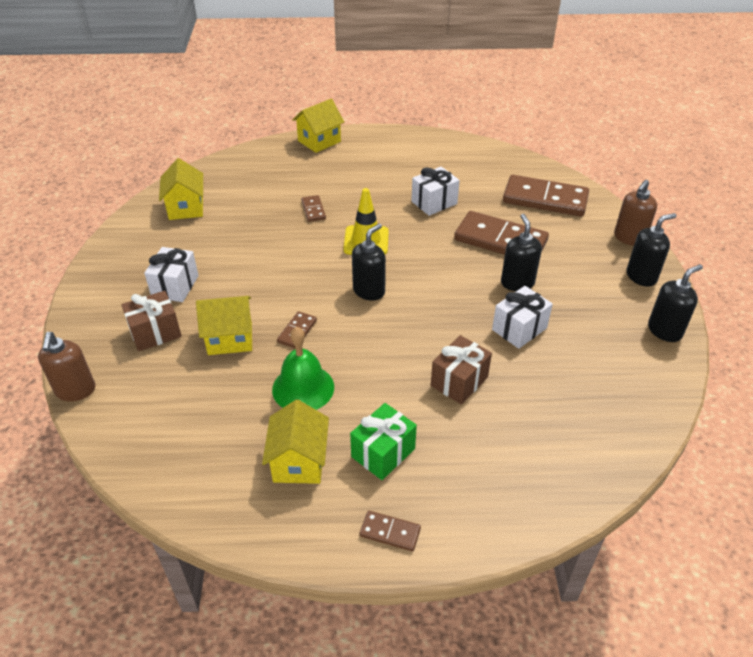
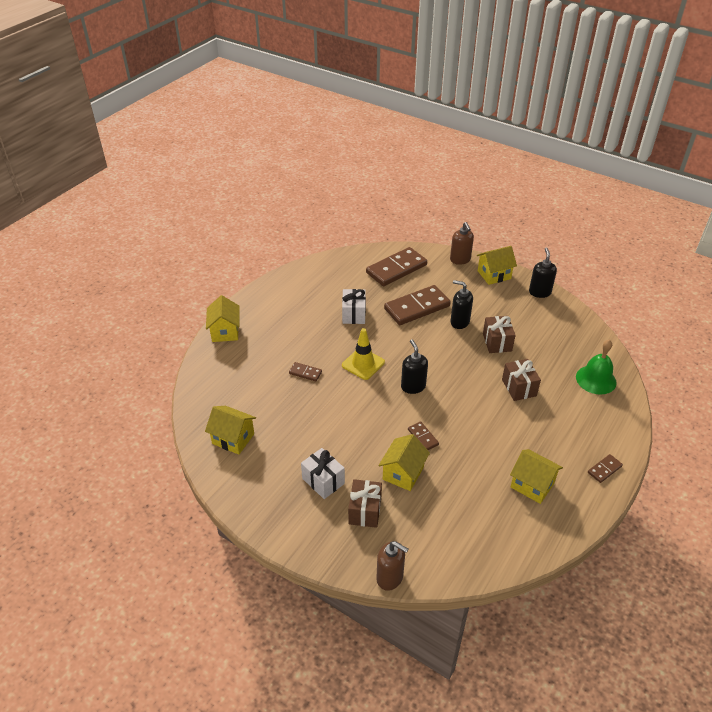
camera: 55 degrees left, 0 degrees up
(303, 388) = (475, 457): green bell -> green bell (596, 379)
(383, 453) = (549, 445): green gift -> none
(519, 329) = (497, 342): white gift -> brown gift
(641, 276) = (494, 275): black soap dispenser -> yellow house

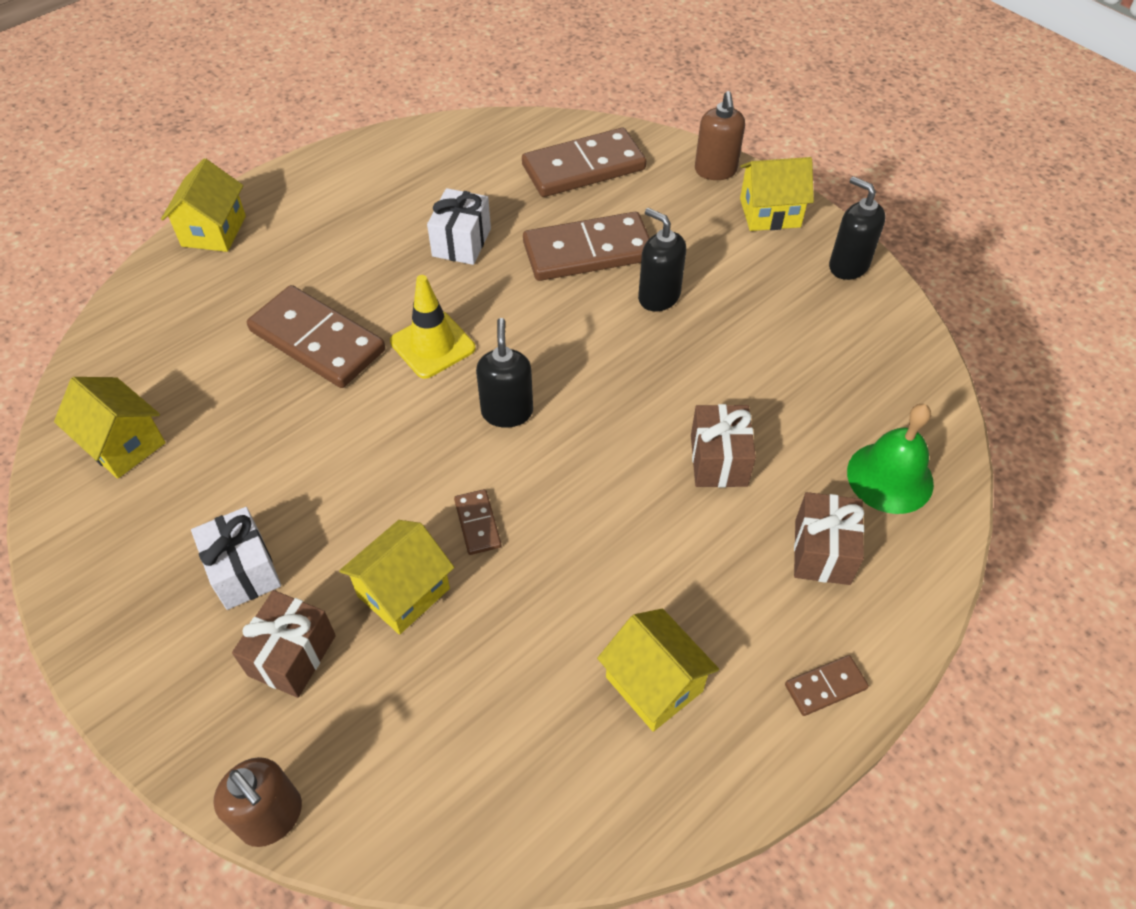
camera: 15 degrees right, 10 degrees up
(305, 373) = (317, 341): brown domino -> brown domino, size x2.20
(497, 342) = (715, 354): brown gift -> brown gift (822, 552)
(539, 292) = (848, 266): black soap dispenser -> black soap dispenser turned 60 degrees counterclockwise

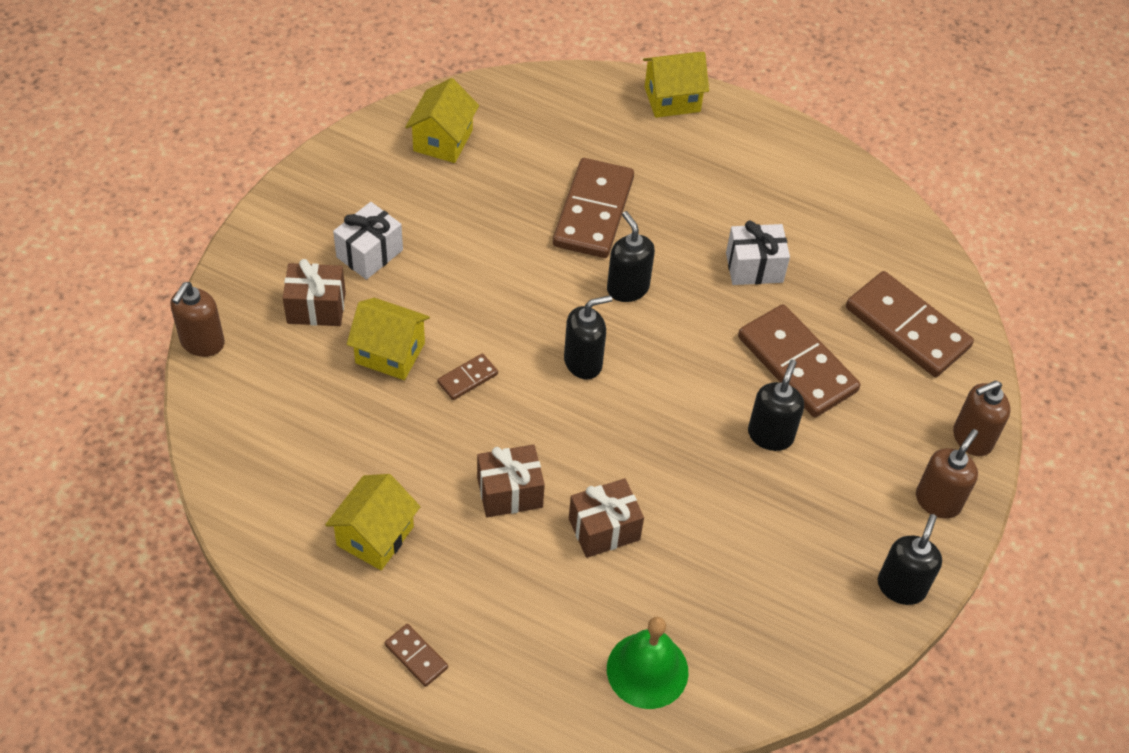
camera: 65 degrees right, 0 degrees up
(432, 345) = (627, 288): yellow traffic cone -> black soap dispenser
(770, 213) = (938, 501): yellow house -> brown soap dispenser
(822, 552) = (543, 629): brown gift -> brown gift (510, 492)

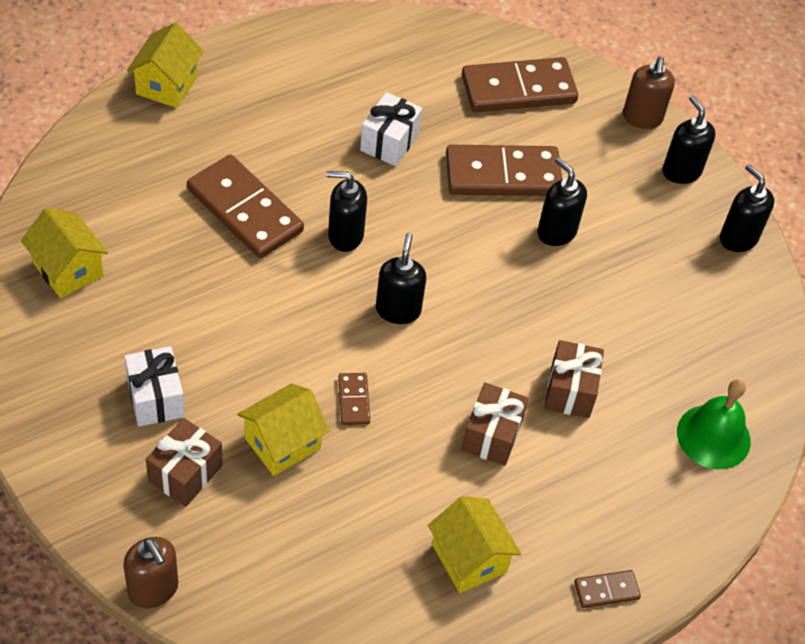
camera: 60 degrees left, 0 degrees up
(938, 501) = (681, 171): brown soap dispenser -> black soap dispenser

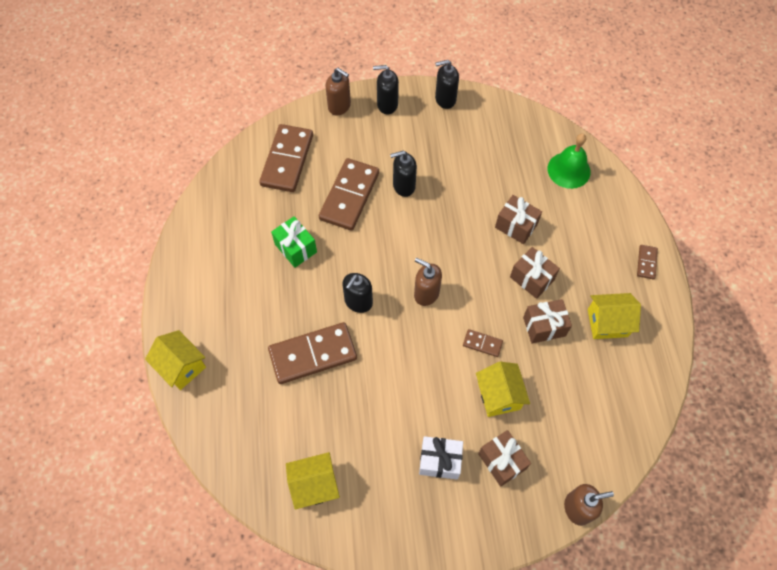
camera: 60 degrees left, 10 degrees up
(389, 142) = (296, 248): white gift -> green gift
(398, 310) = (426, 293): black soap dispenser -> brown soap dispenser
(420, 472) = (544, 326): none -> brown gift

